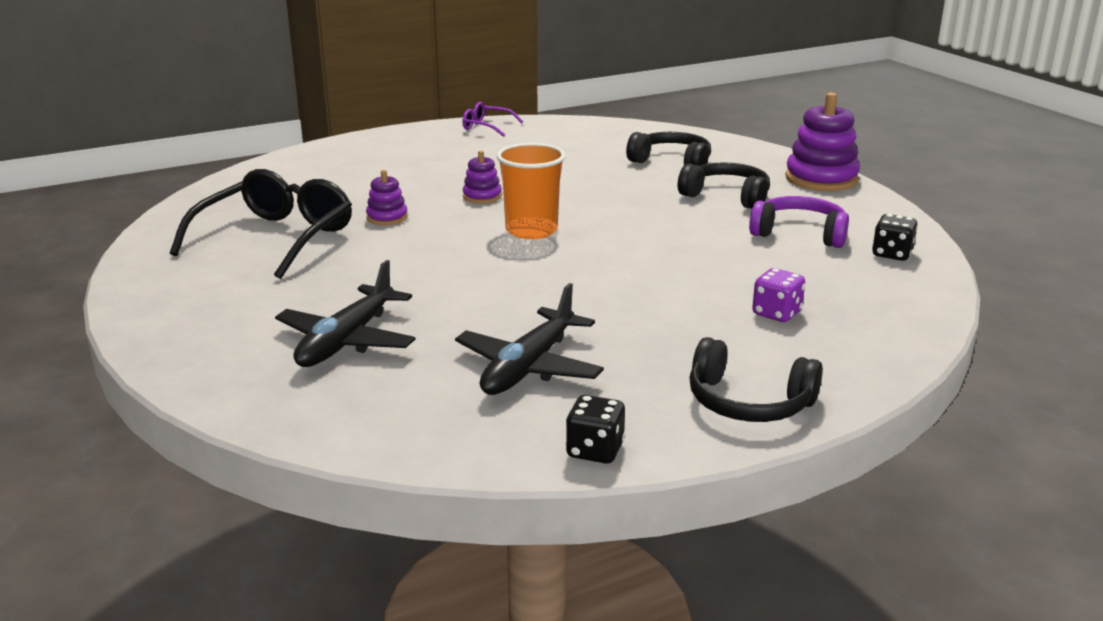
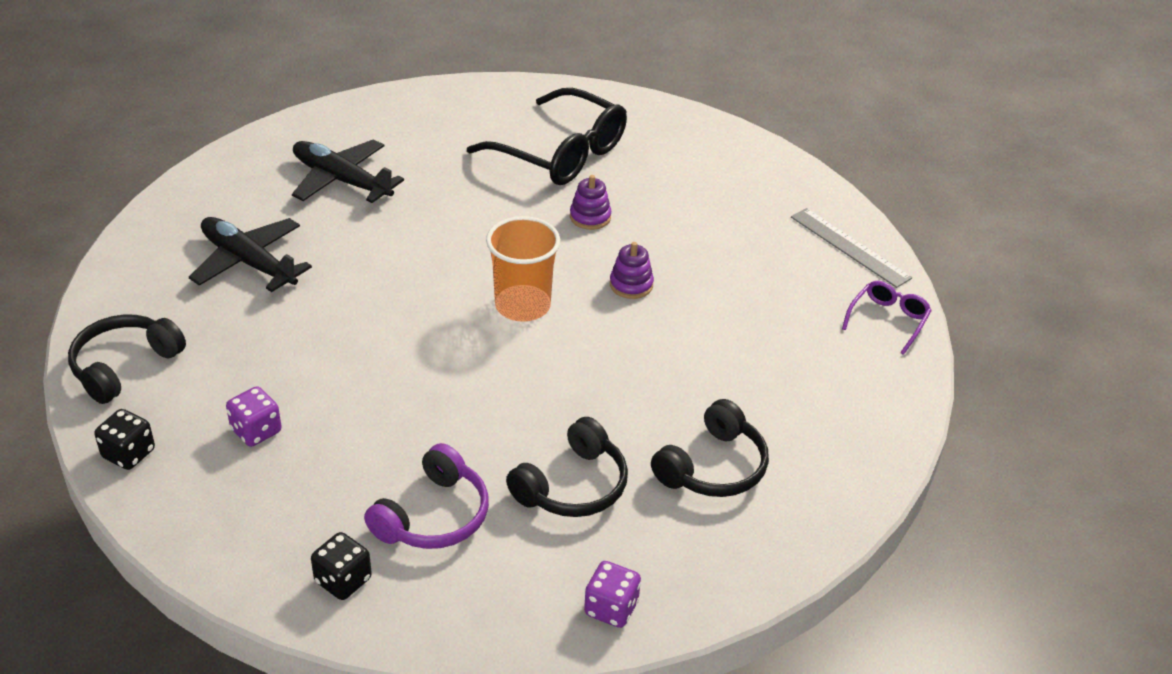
camera: 100 degrees right, 15 degrees up
(402, 137) = (850, 247): none -> grey ruler
(595, 450) = (117, 274): black dice -> black dice (128, 454)
(821, 179) = (611, 608): purple stacking toy -> purple dice

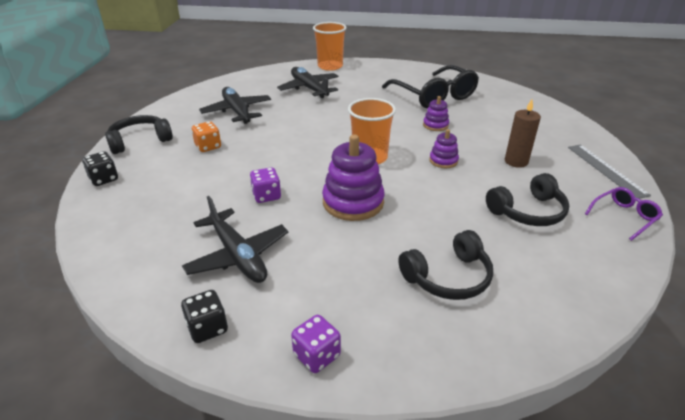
camera: 25 degrees right, 5 degrees down
(253, 348) = (208, 146): none -> orange dice
(256, 431) = (176, 184): purple dice -> purple dice (266, 196)
(343, 580) = (154, 278): black dice -> black dice (207, 328)
(346, 117) = (330, 66): none -> orange cup
(433, 516) = (237, 255): purple headphones -> black plane
(540, 391) = (353, 202): none -> purple stacking toy
(572, 486) = (339, 262): black headphones -> black headphones (528, 211)
(730, 261) = (516, 161): none -> brown candle

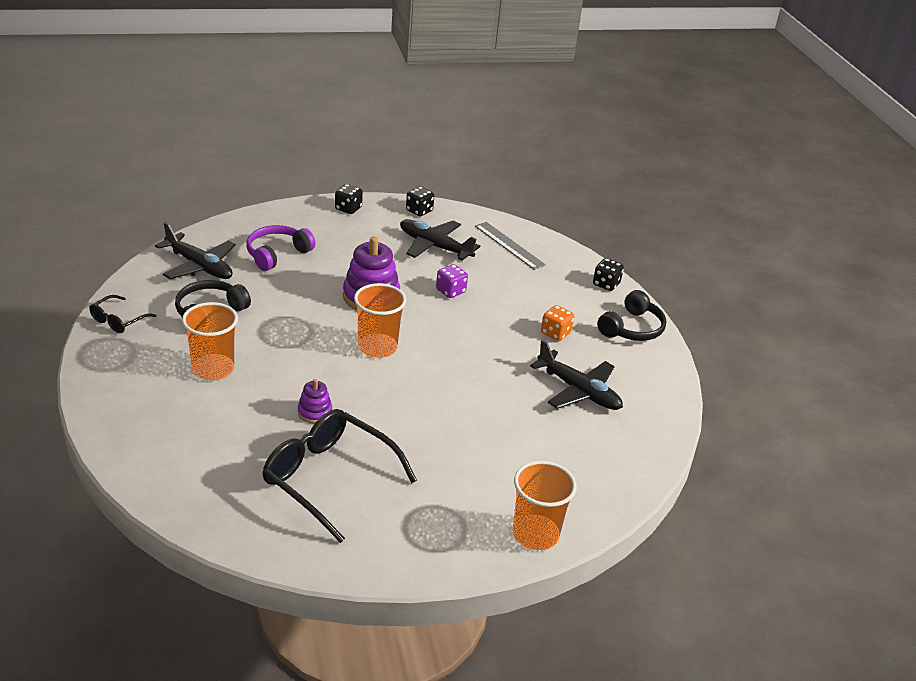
camera: 155 degrees right, 0 degrees up
(309, 88) = (524, 459): black plane -> black plane (199, 266)
(317, 355) = (348, 208): purple dice -> black dice
(443, 161) = (296, 356): purple stacking toy -> none
(448, 277) = (277, 254): black headphones -> purple headphones
(516, 161) = (213, 369): brown candle -> orange cup
(606, 170) = (110, 374): grey ruler -> grey ruler (509, 245)
(624, 217) = (118, 320): purple glasses -> black glasses

